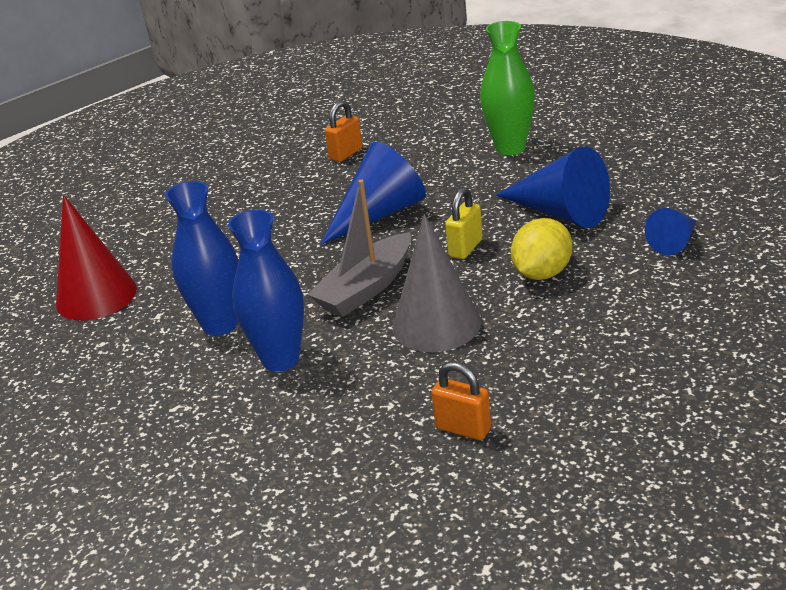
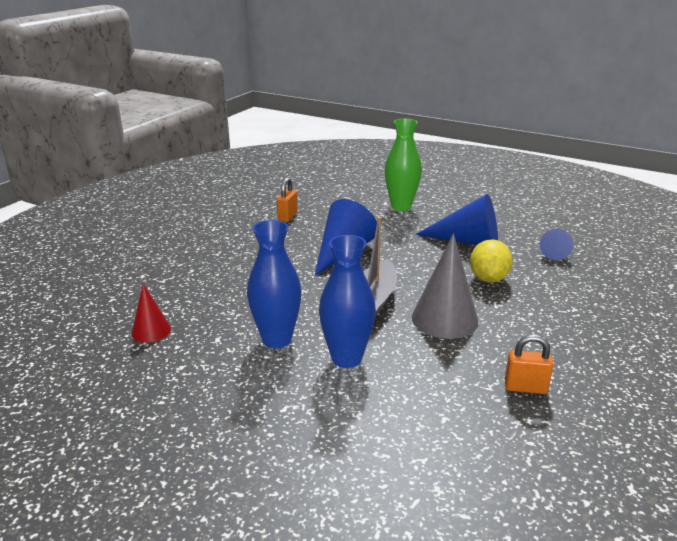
camera: 25 degrees left, 5 degrees down
(96, 296) = (151, 331): red cone -> red cone, size x0.56
(466, 248) = (423, 268): yellow padlock -> none

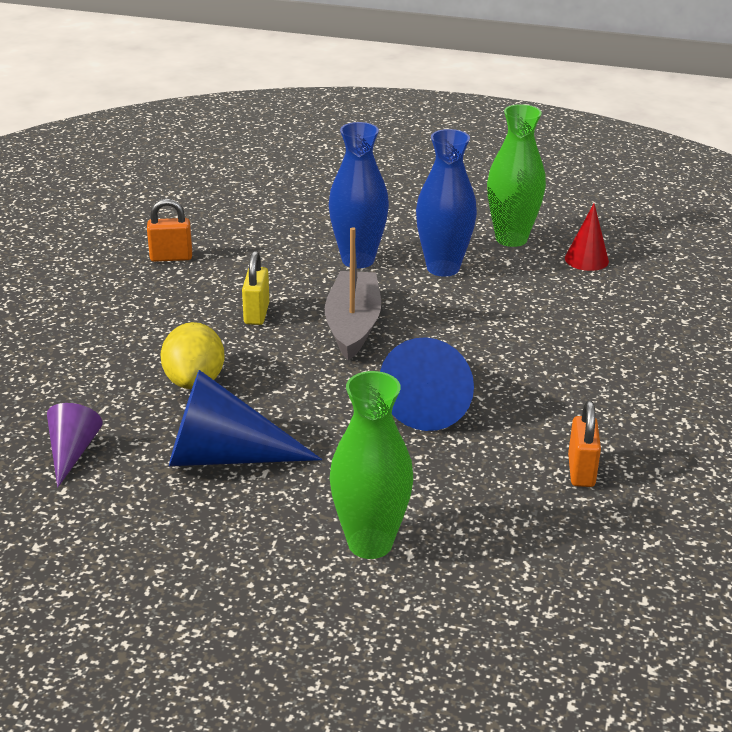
camera: 165 degrees right, 5 degrees up
(193, 362) = (511, 239): none -> green vase
(444, 319) = (256, 314): grey cone -> yellow padlock
(554, 252) = (72, 452): blue cone -> purple cone

